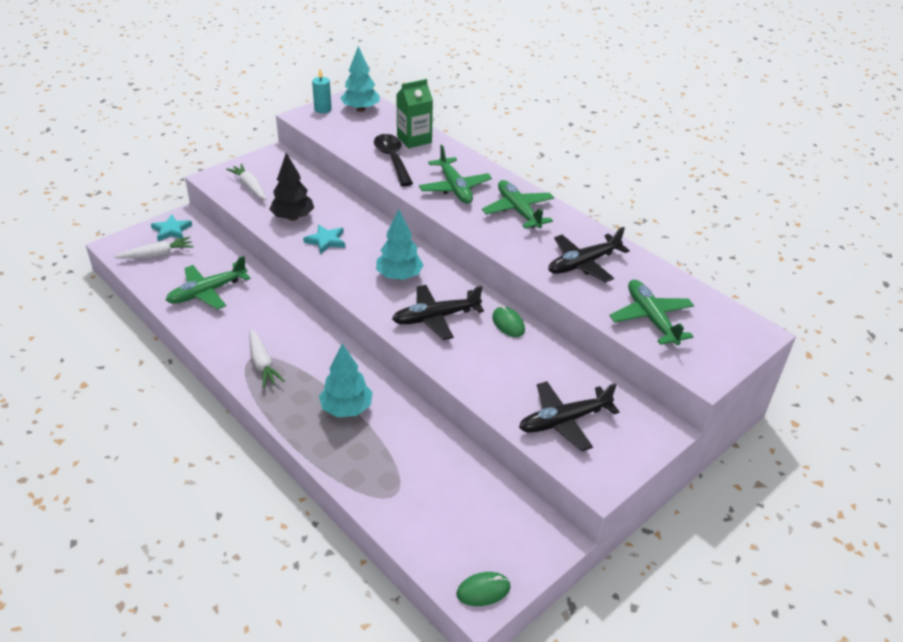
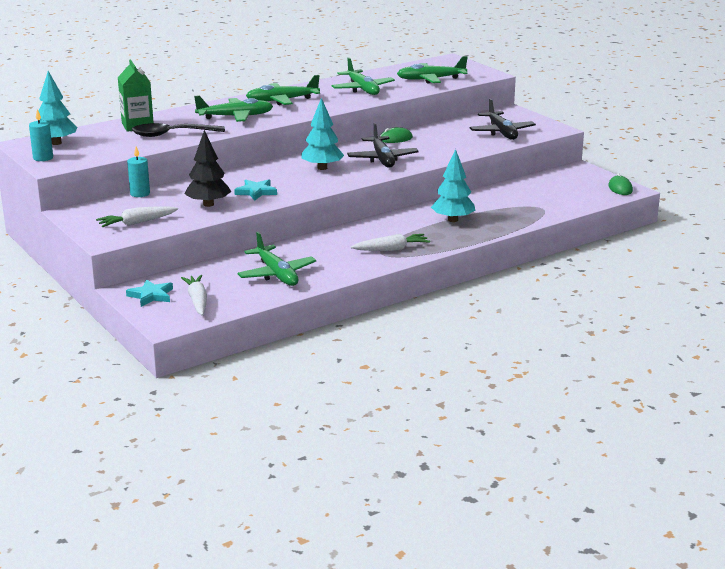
camera: 80 degrees left, 15 degrees down
(317, 179) = (140, 194): none -> turquoise candle
(583, 264) = (362, 89): black plane -> green plane

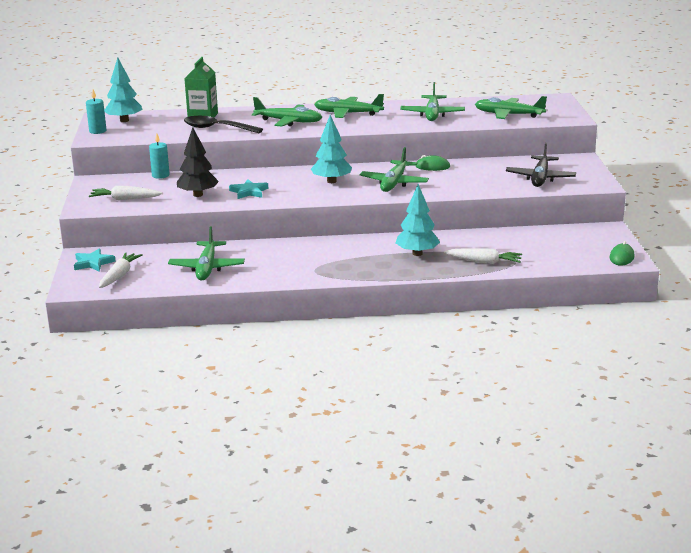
camera: 30 degrees right, 0 degrees up
(382, 159) = (394, 183): black plane -> green plane
(391, 249) = (327, 268): white carrot -> white carrot (484, 262)

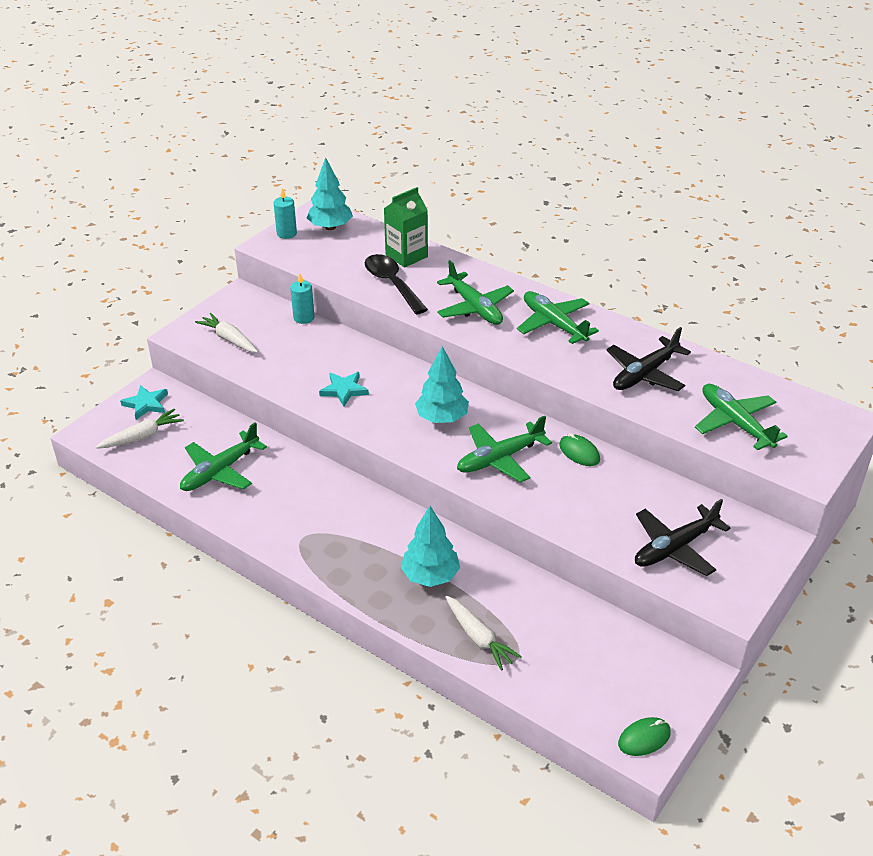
camera: 40 degrees right, 15 degrees up
(198, 195) = (295, 368): black tree -> none
(432, 114) = (645, 374): green plane -> black plane

